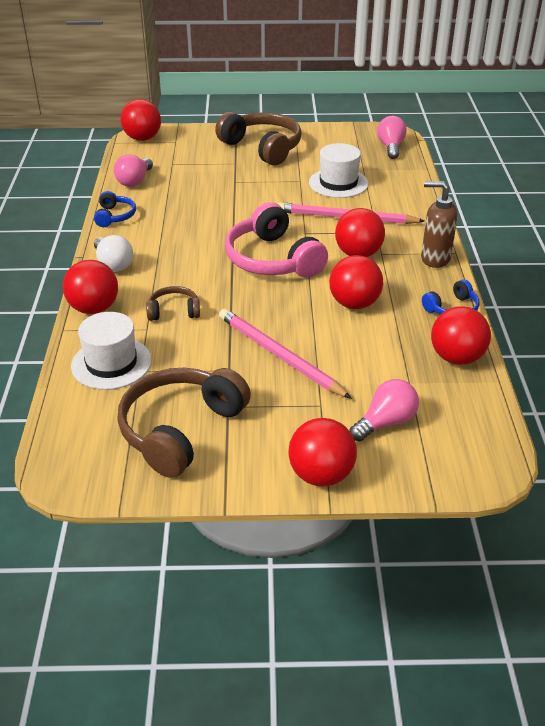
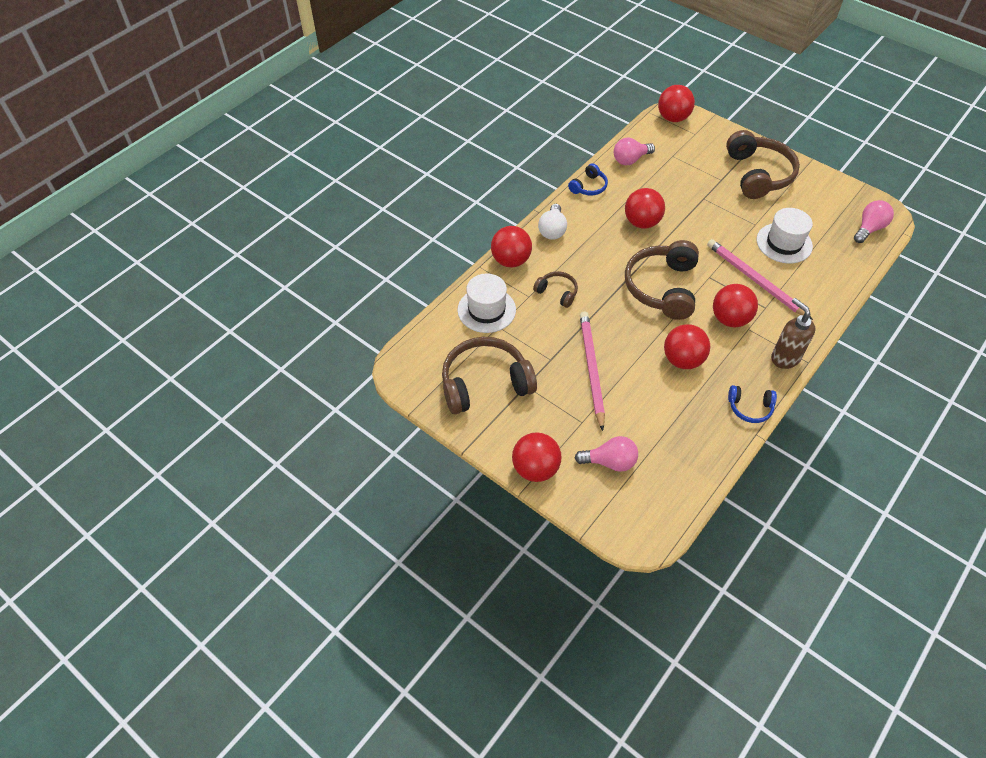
camera: 40 degrees right, 15 degrees up
(272, 259) = (662, 287): pink headphones -> brown headphones
(456, 358) = (709, 448): red ball -> red ball (642, 222)

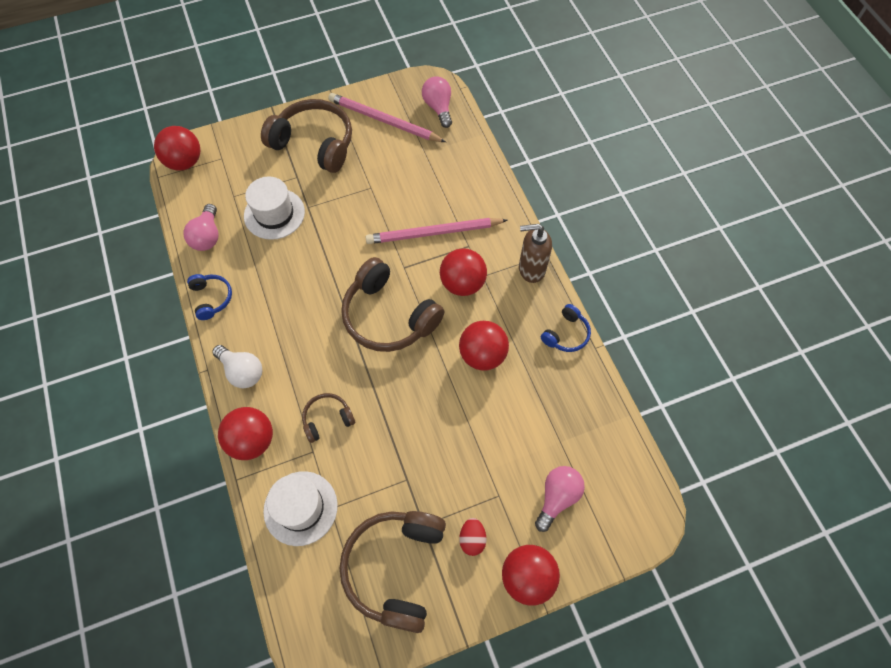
camera: 60 degrees left, 10 degrees up
(538, 420) = (472, 539): none -> red egg
(591, 369) = (443, 446): pink pencil -> pink pencil (384, 121)
(642, 222) = (296, 280): red ball -> none
(784, 243) = (408, 181): white hat -> white hat (274, 214)

